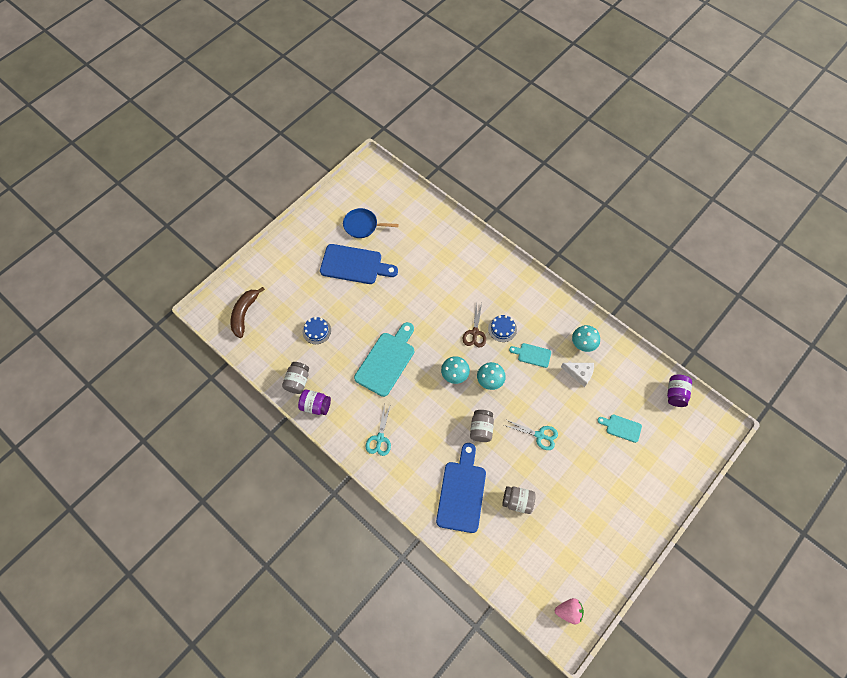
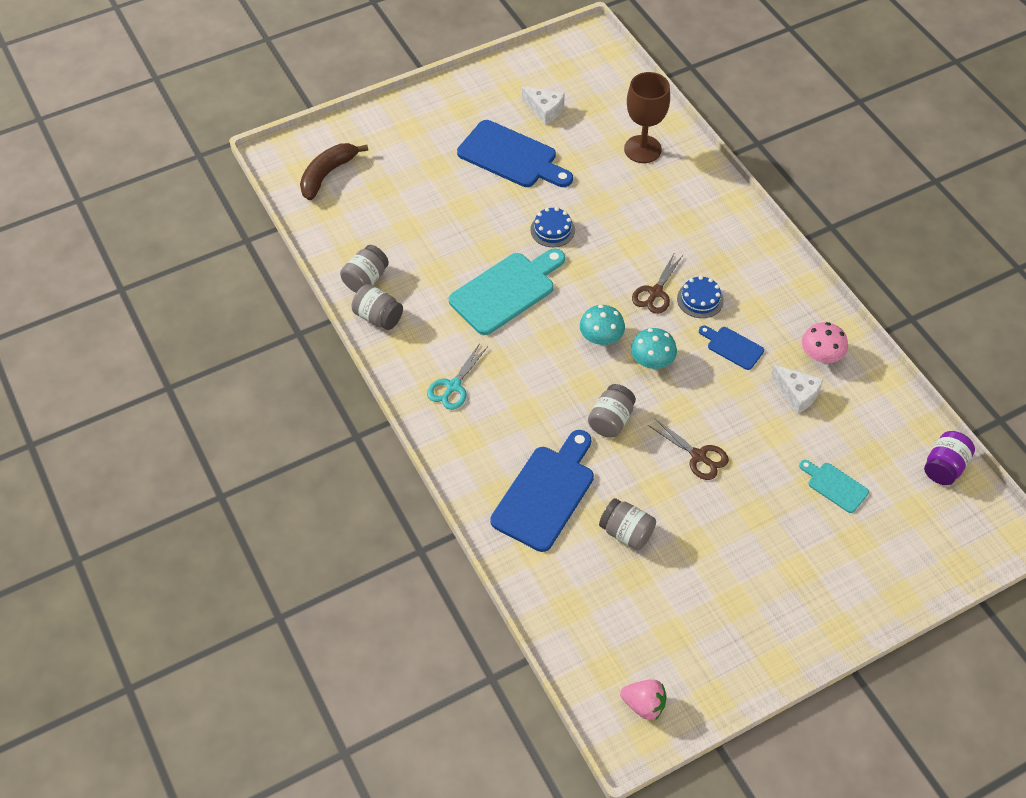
camera: 20 degrees right, 10 degrees down
(315, 406) = (378, 317): purple jar -> grey jar
(316, 331) = (420, 224): blue cake -> blue cake (552, 230)
(362, 225) = (544, 110): blue pan -> white cheese
(431, 235) = (642, 149): none -> brown goblet
(532, 355) = (732, 347): turquoise cutting board -> blue cutting board
(539, 435) = (698, 456): turquoise scissors -> brown scissors
(583, 343) = (821, 355): turquoise mushroom -> pink mushroom

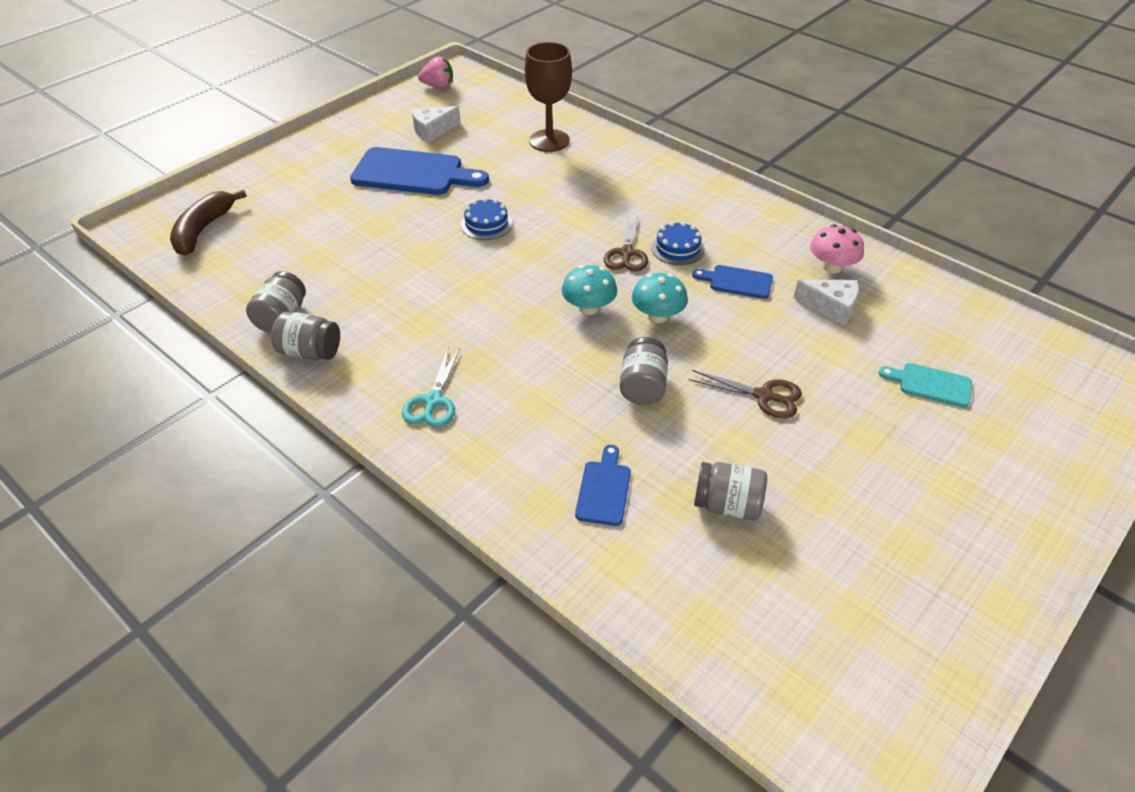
camera: 20 degrees left, 10 degrees down
(506, 291) = (458, 290): turquoise cutting board -> none
(544, 110) = (432, 130): white cheese -> white cheese turned 135 degrees clockwise
(546, 494) = (604, 489): blue cutting board -> blue cutting board, size x0.51
(644, 704) = (874, 726): pink strawberry -> pink strawberry (438, 86)
(944, 467) = (1026, 335): purple jar -> none

